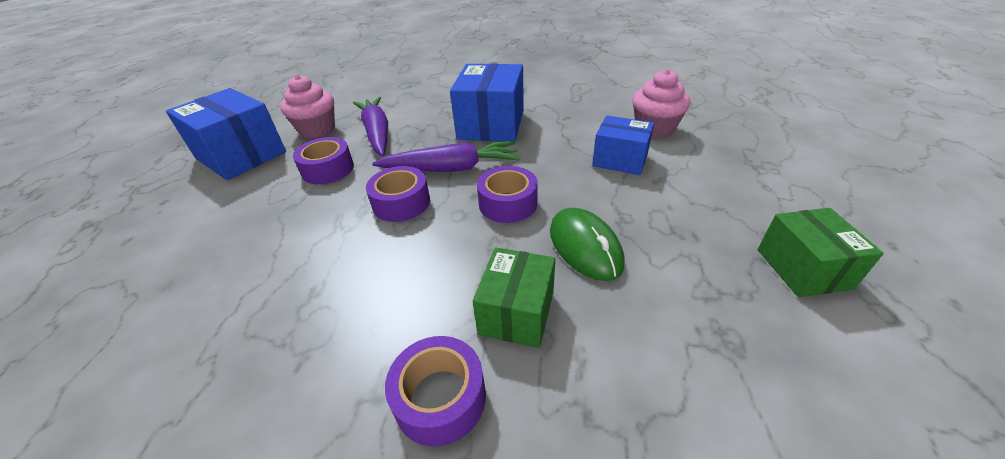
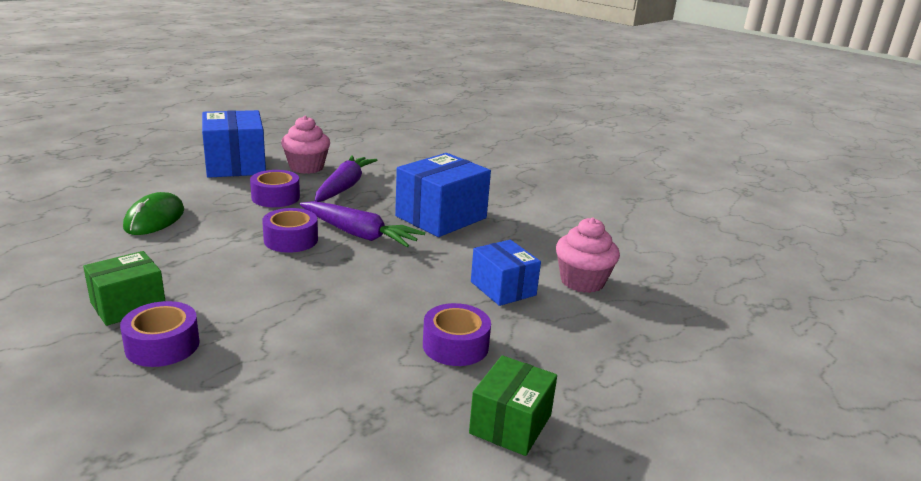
camera: 30 degrees right, 15 degrees down
(508, 203) = (361, 274): purple tape -> purple tape (455, 345)
(517, 312) = (264, 333): green box -> green box (128, 305)
(585, 246) = (369, 325): green mouse -> green mouse (155, 219)

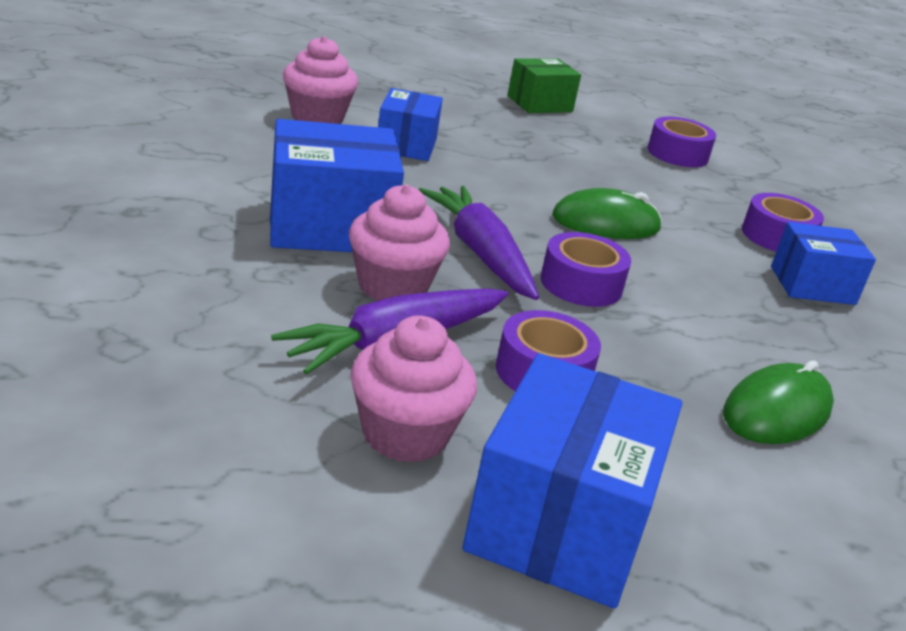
camera: 145 degrees left, 5 degrees up
(128, 305) = (812, 285): green box -> blue box
(309, 289) = (606, 223): none -> green mouse
(374, 204) = (393, 286): none -> pink cupcake
(455, 345) = (518, 139): purple tape -> purple tape (677, 154)

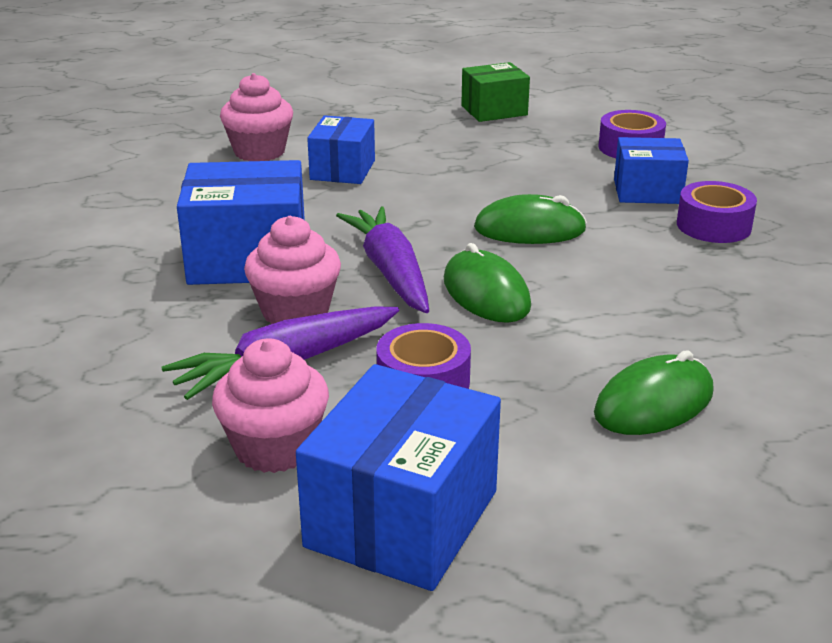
camera: 10 degrees right, 0 degrees up
(581, 284) = (486, 293): purple tape -> green mouse
(812, 285) = (736, 273): blue box -> blue box (647, 191)

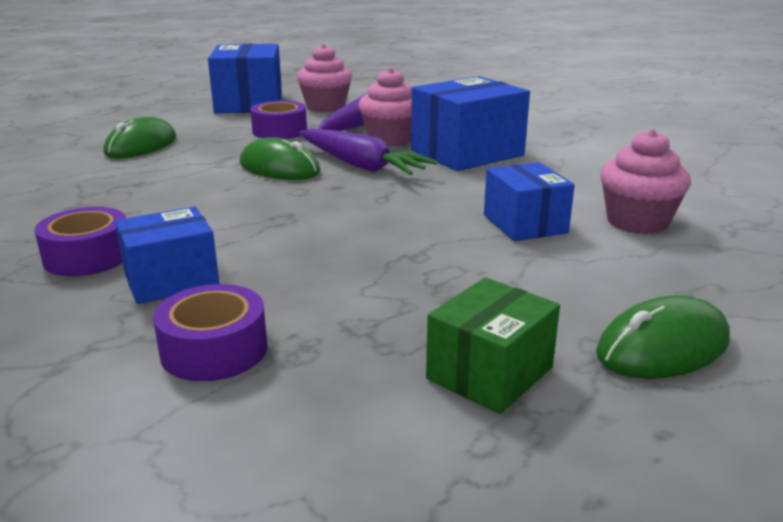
camera: 150 degrees right, 5 degrees down
(529, 229) = (281, 213): green mouse -> green mouse (663, 347)

